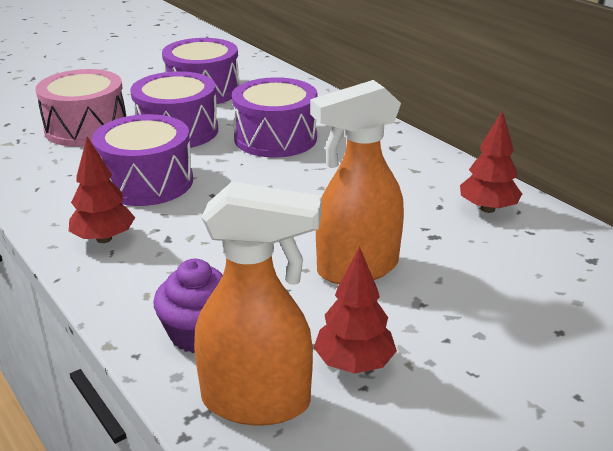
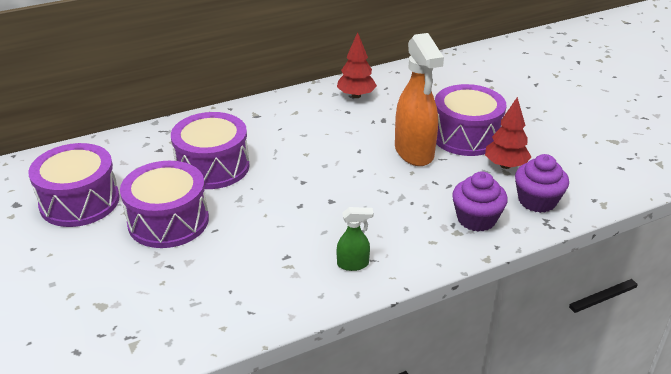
camera: 80 degrees left, 5 degrees up
(86, 128) = (127, 284): pink drum -> none
(104, 239) = (353, 264): red tree -> green spray bottle
(146, 182) = (265, 241): purple drum -> purple drum (466, 136)
(257, 402) = (537, 201): orange spray bottle -> purple cupcake

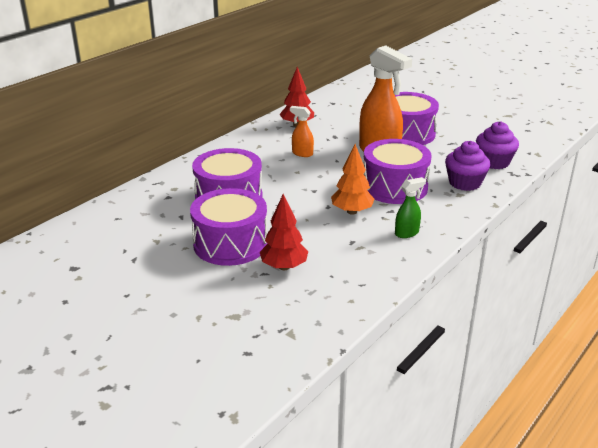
camera: 25 degrees left, 5 degrees down
(79, 201) = (134, 250): purple drum -> purple drum (394, 187)
(318, 219) = (352, 211): none -> orange tree
(330, 133) = (302, 153): none -> orange spray bottle
(505, 165) = (451, 146): red tree -> red tree (284, 267)

